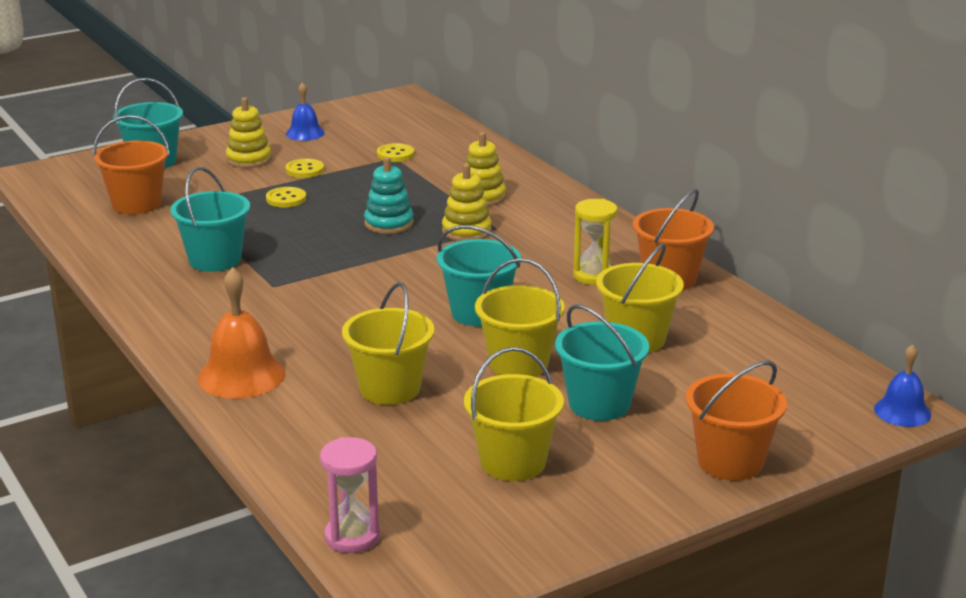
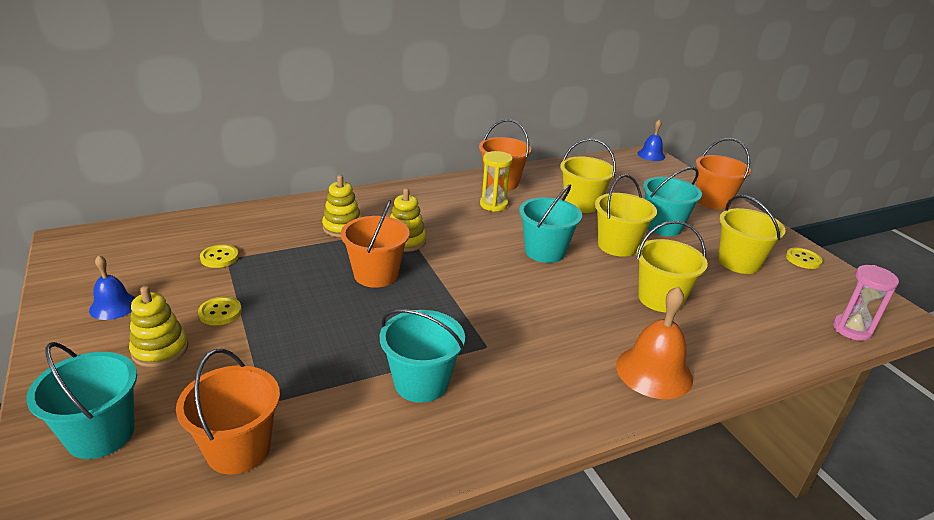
camera: 85 degrees left, 5 degrees up
(286, 199) = (289, 328): yellow button -> yellow button (803, 259)
(389, 224) = (376, 274): turquoise stacking toy -> orange bucket

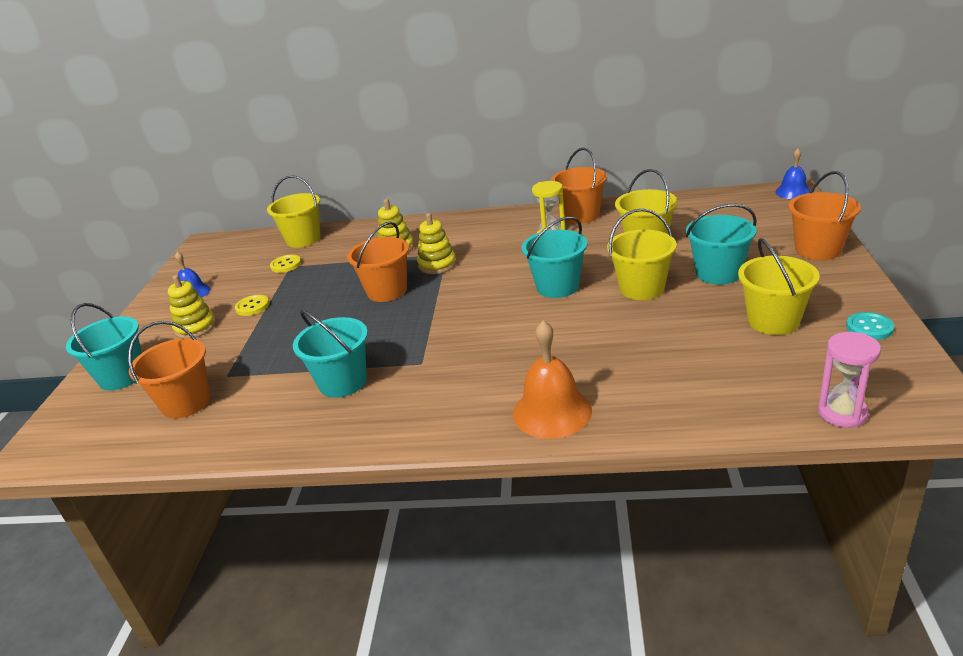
camera: 35 degrees right, 0 degrees up
(660, 299) = (633, 346): yellow bucket -> yellow bucket (303, 239)
(803, 259) = (869, 327): yellow button -> turquoise button

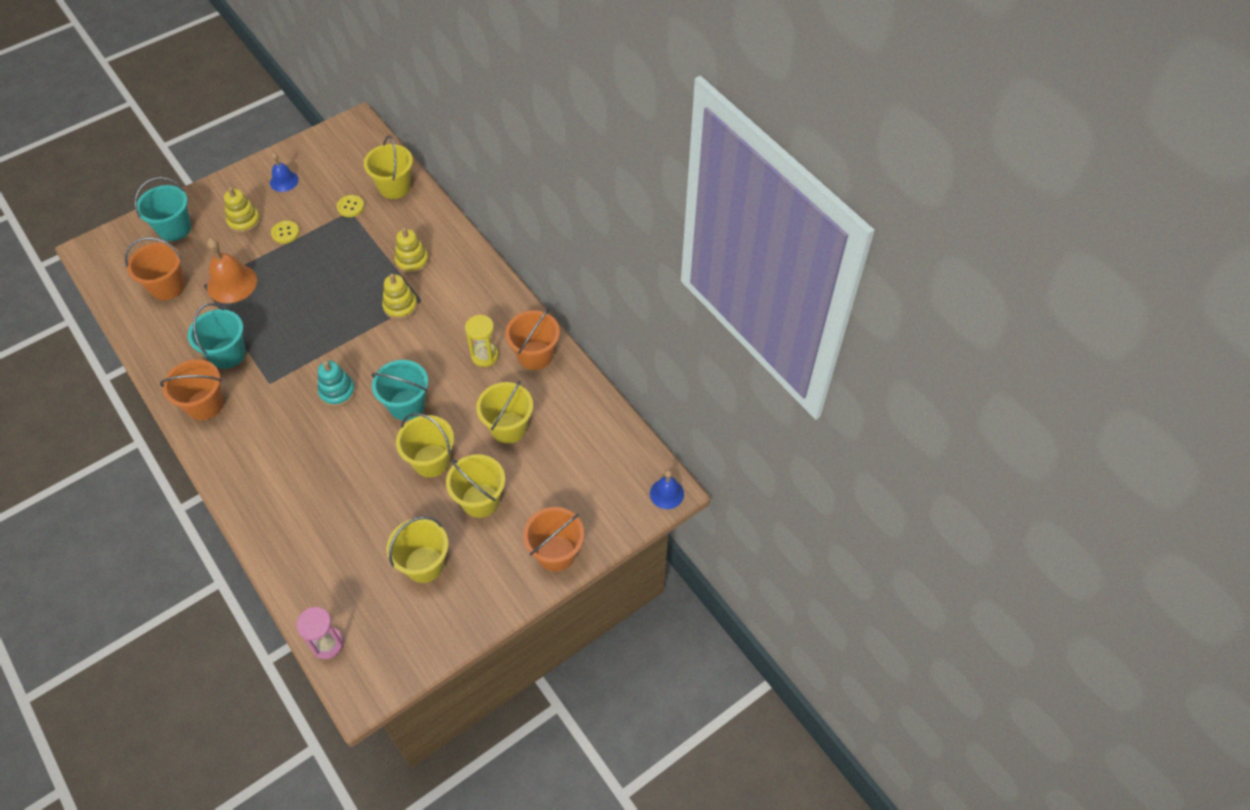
camera: 45 degrees right, 25 degrees up
(387, 291) = (346, 300): orange bucket -> orange bucket (205, 405)
(490, 322) = (337, 392): none -> turquoise stacking toy
(552, 412) = (253, 487): orange bell -> orange bell (232, 283)
(718, 273) = (480, 500): turquoise bucket -> yellow bucket
(869, 327) = (444, 627): turquoise button -> none

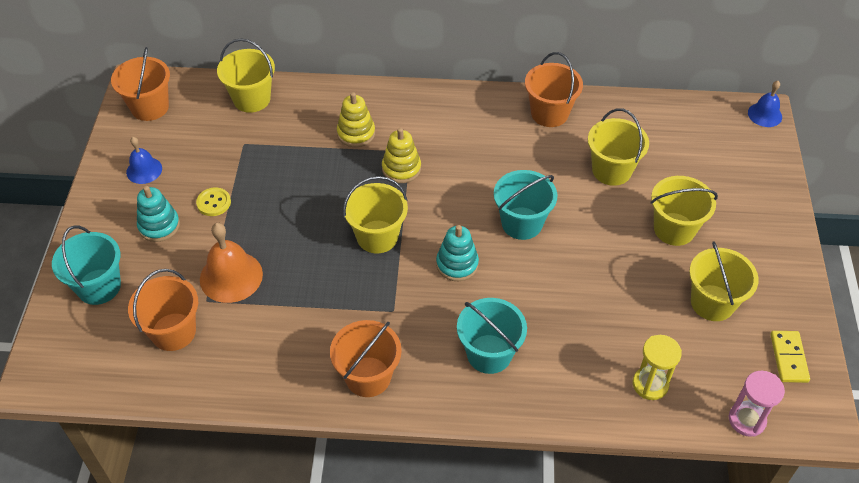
camera: 50 degrees left, 5 degrees down
(227, 354) = (321, 325): turquoise bucket -> turquoise bucket (489, 354)
(244, 221) = (159, 226): yellow stacking toy -> turquoise stacking toy
(350, 207) = (239, 140): yellow button -> none
(408, 642) = (788, 358): none -> yellow domino
(431, 461) = (601, 239): yellow bucket -> yellow bucket (377, 236)
(484, 356) = (518, 144): yellow hourglass -> yellow hourglass (650, 384)
(556, 553) = (770, 210): orange bucket -> orange bucket (150, 107)

